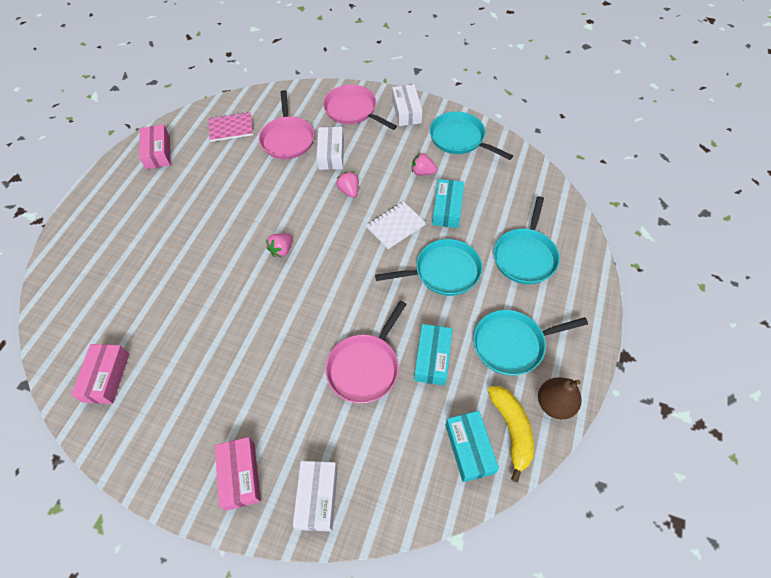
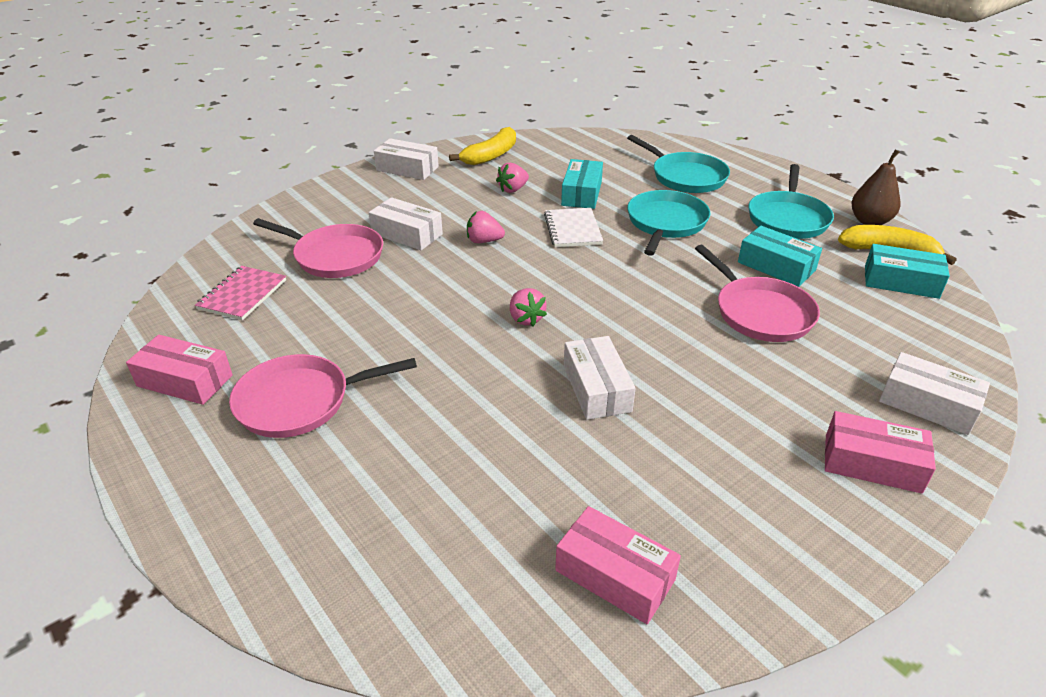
camera: 60 degrees left, 20 degrees down
(237, 311) = (596, 388): none -> white box
(353, 110) = (354, 198): pink pan -> pink pan (299, 401)
(447, 209) = (581, 193): turquoise box -> turquoise box turned 60 degrees clockwise
(459, 138) = (491, 155): turquoise pan -> yellow banana

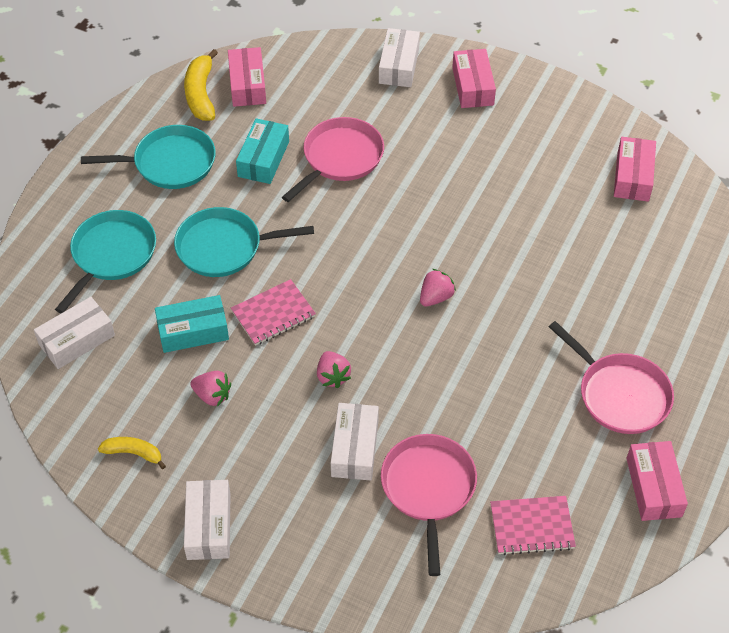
camera: 115 degrees left, 15 degrees up
(491, 155) = (133, 453): yellow banana -> yellow banana, size x0.62
(572, 229) = (273, 314): white notebook -> pink notebook
(596, 388) = (490, 228): white box -> white box (77, 340)
(870, 221) = (148, 109): brown pear -> none
(901, 282) = (247, 85): turquoise box -> pink box

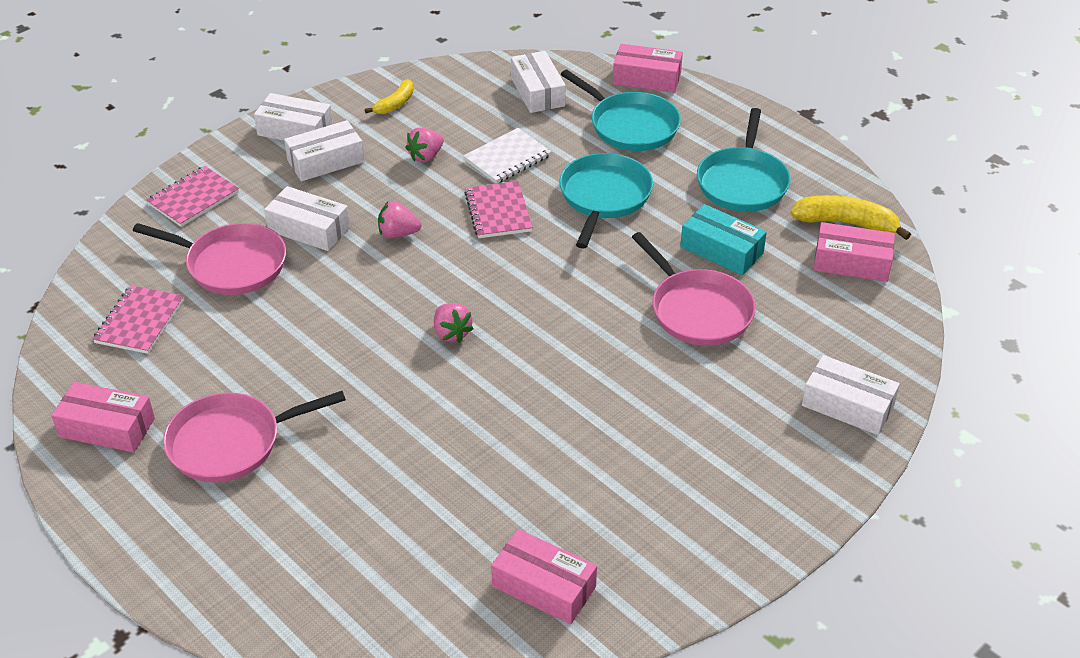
camera: 110 degrees right, 10 degrees down
(193, 331) = (507, 158): turquoise box -> white notebook
(250, 476) = (326, 161): none -> white box
(351, 568) = (193, 198): none -> pink notebook
(472, 86) = (783, 469): pink box -> pink box (647, 78)

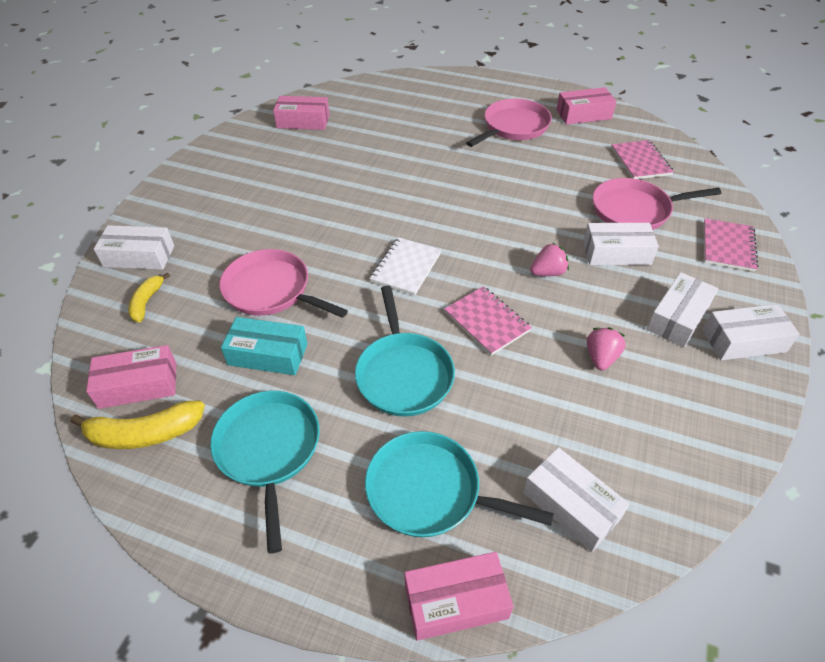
camera: 155 degrees right, 5 degrees up
(395, 104) = (697, 415): yellow banana -> yellow banana (147, 302)
(451, 333) = (443, 216): pink strawberry -> none
(507, 158) = (526, 386): white notebook -> white notebook (406, 267)

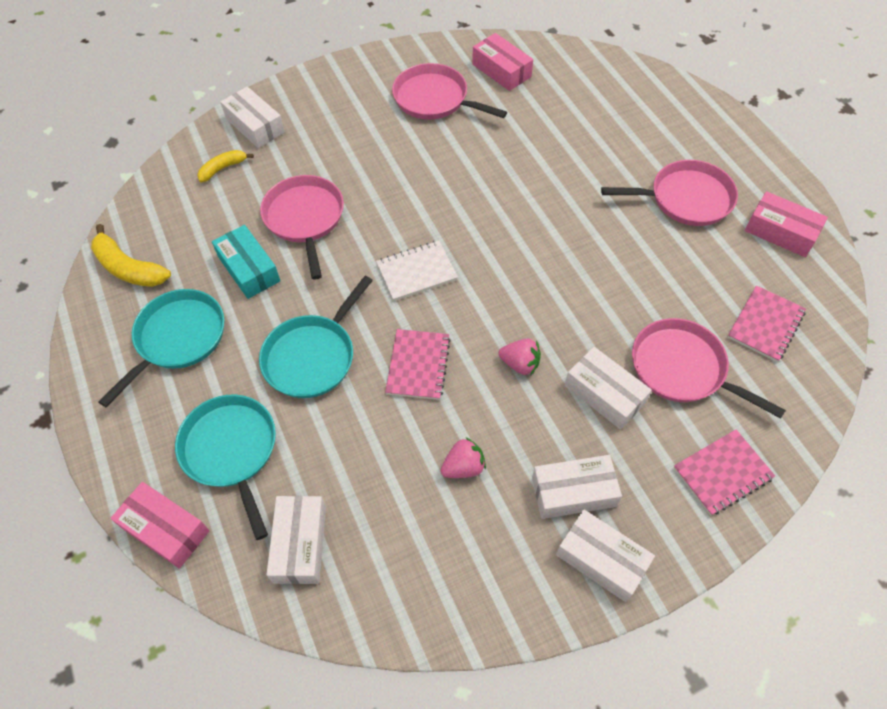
camera: 45 degrees right, 10 degrees up
(138, 385) = (158, 230): pink box -> none
(275, 161) = (434, 99): none -> pink pan

